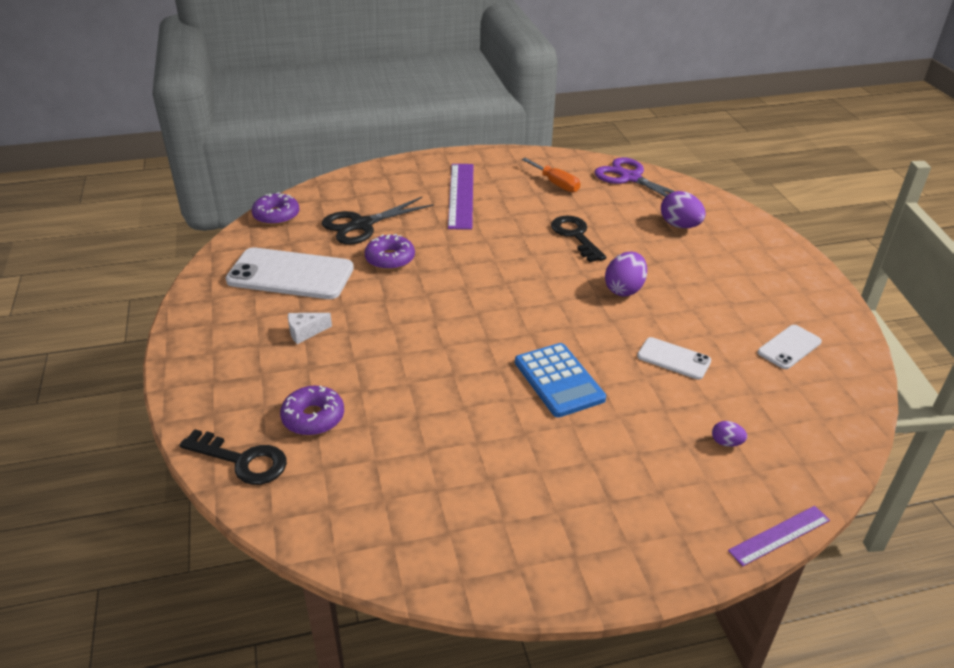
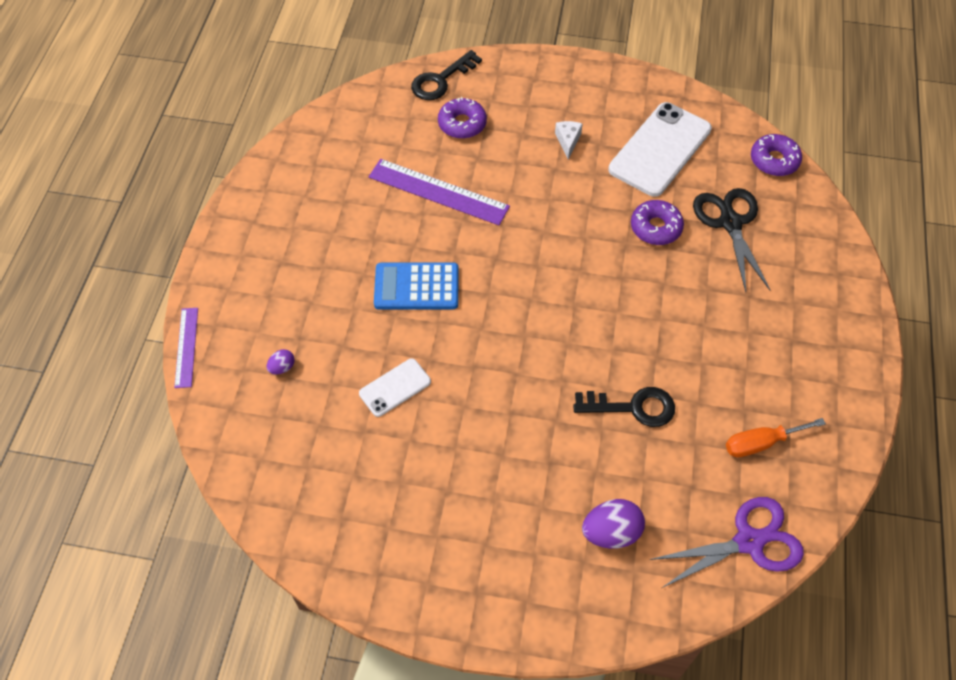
camera: 115 degrees right, 20 degrees up
(461, 195) = (764, 331): purple ruler -> purple ruler (438, 192)
(624, 289) = (515, 403): purple egg -> none
(789, 347) = (355, 499): white phone -> none

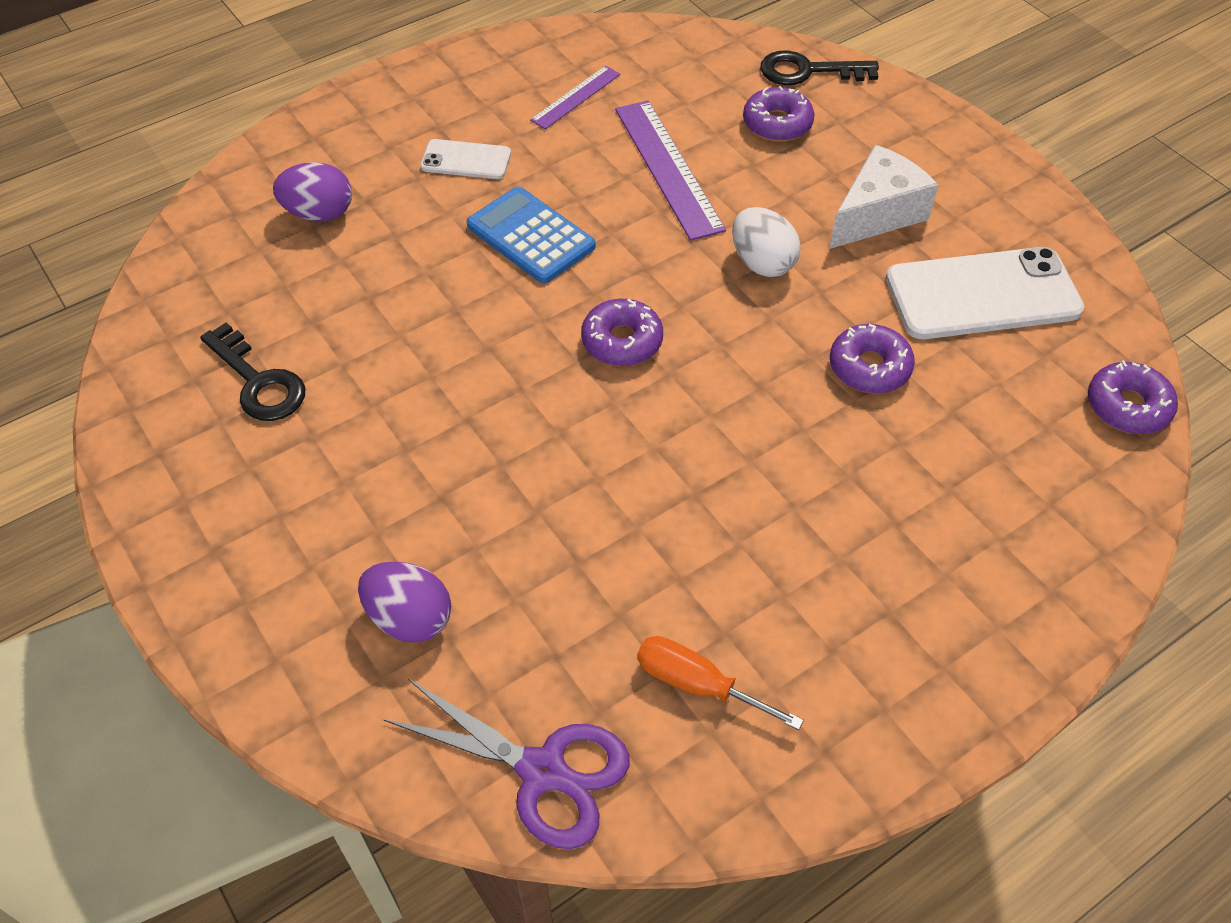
camera: 45 degrees right, 5 degrees down
(186, 347) = (268, 138): purple ruler -> purple ruler (576, 97)
(282, 367) = (319, 213): purple egg -> purple egg, size x1.93
(395, 388) = (390, 307): white phone -> white phone (466, 160)
(533, 307) = (622, 341): none -> purple donut
(547, 210) = (762, 263): none -> white egg
(568, 141) = (877, 214): white cheese -> white cheese, size x1.98
(633, 407) = (599, 520): black key -> black key (258, 381)
(730, 222) = (974, 429): black scissors -> none

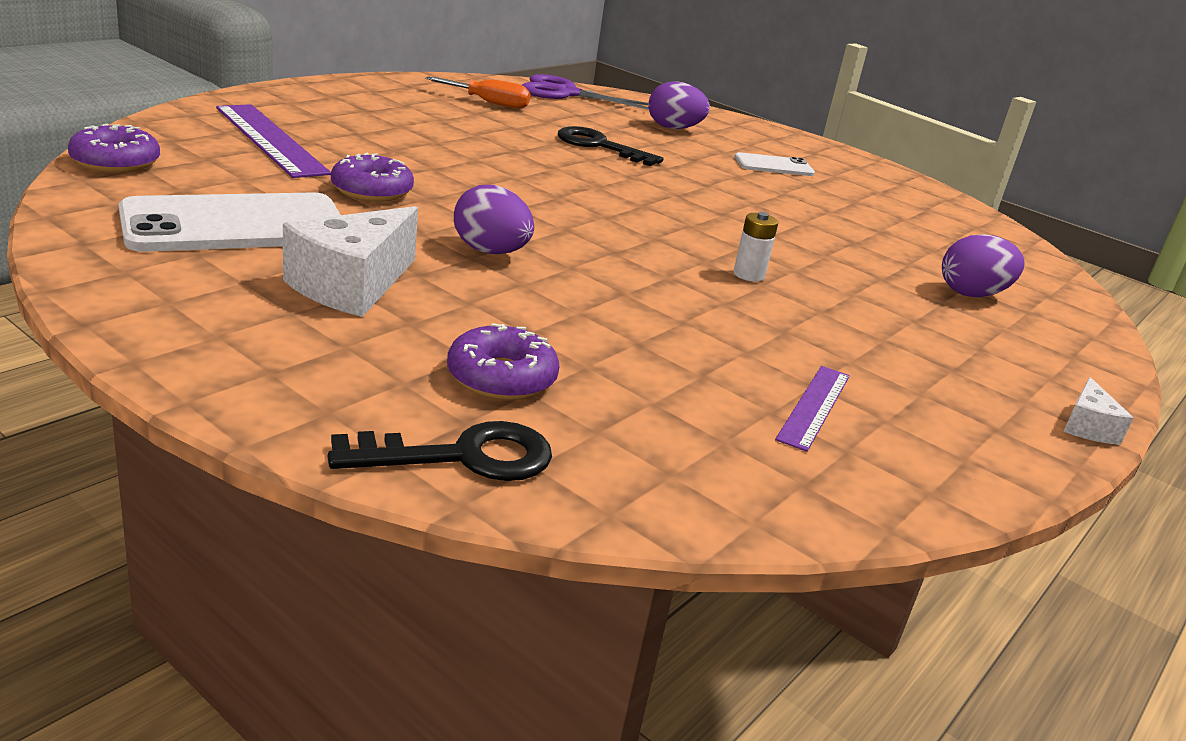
camera: 160 degrees right, 25 degrees down
(258, 381) = (879, 205): black key -> black key (599, 146)
(388, 76) = (1087, 426): none -> white cheese
(466, 160) = (881, 336): white phone -> white phone (773, 166)
(530, 236) = (748, 275): blue calculator -> white battery
(622, 341) = (610, 212): purple donut -> none
(668, 168) = (635, 328): purple ruler -> purple ruler (270, 139)
(762, 263) = (490, 252): white egg -> purple egg

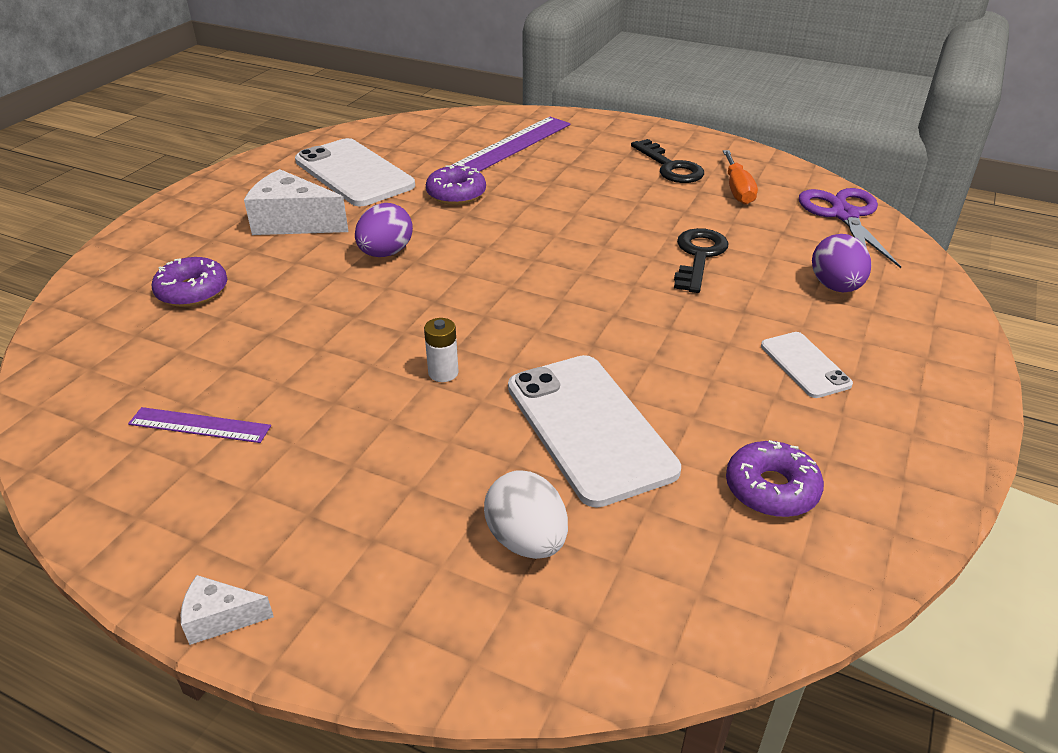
camera: 80 degrees right, 10 degrees up
(116, 162) = (416, 124): purple donut -> purple donut (771, 489)
(462, 456) = (96, 296): black key -> black key (670, 167)
(840, 243) = (589, 428): none -> white phone
(972, 294) = (526, 540): purple egg -> white egg

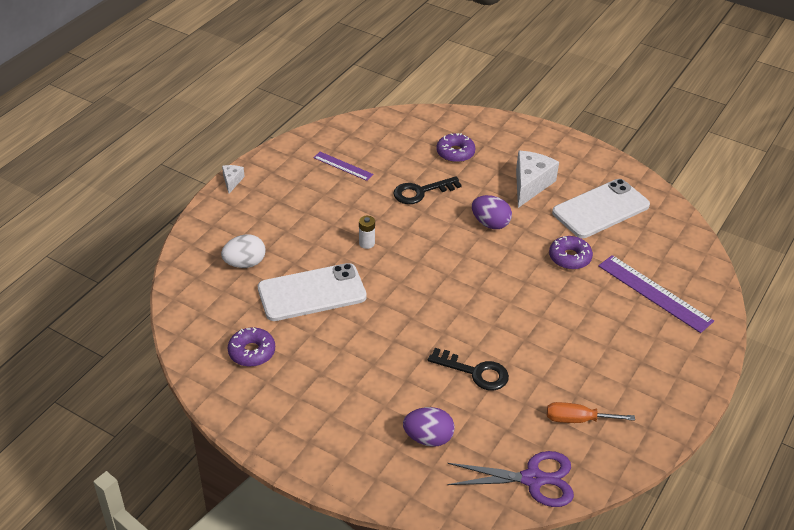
camera: 95 degrees right, 5 degrees up
(199, 425) = (343, 166): purple ruler -> purple ruler turned 75 degrees counterclockwise
(670, 167) = (619, 385): black key -> black key (421, 192)
(805, 365) = (345, 395): white phone -> none

